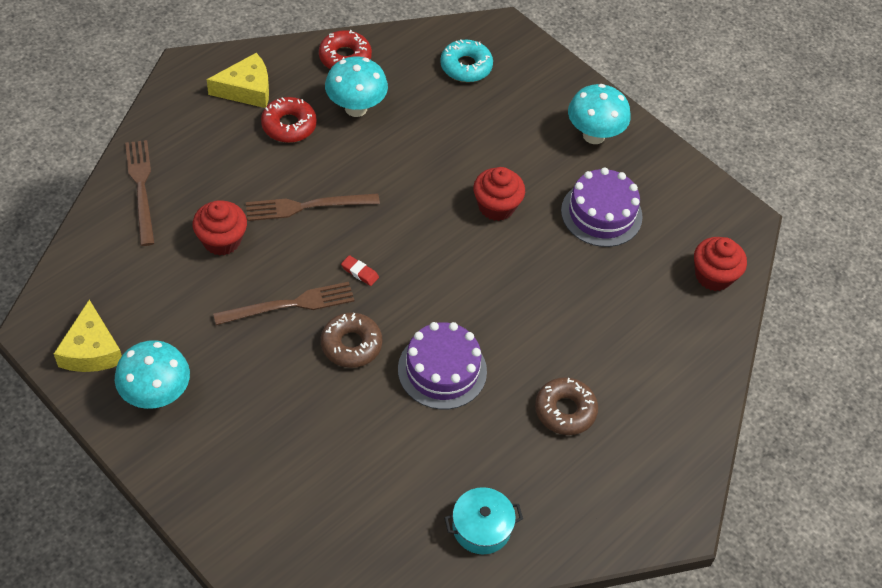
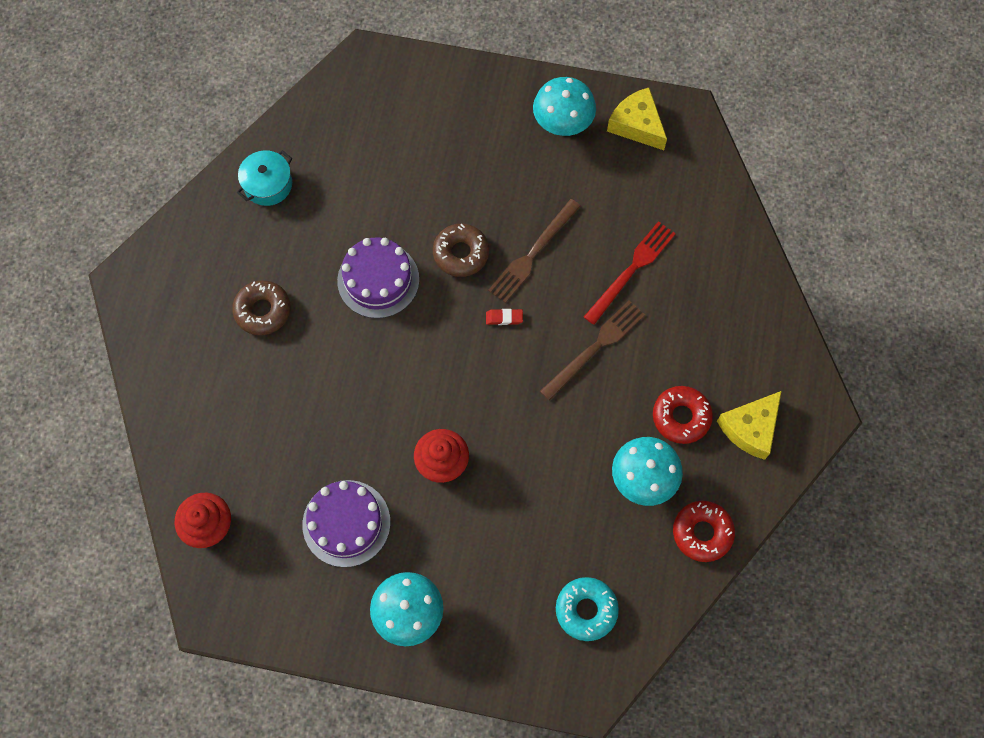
camera: 150 degrees right, 15 degrees up
(141, 188) = (735, 270): brown fork -> none
(222, 240) = (631, 270): red cupcake -> red fork

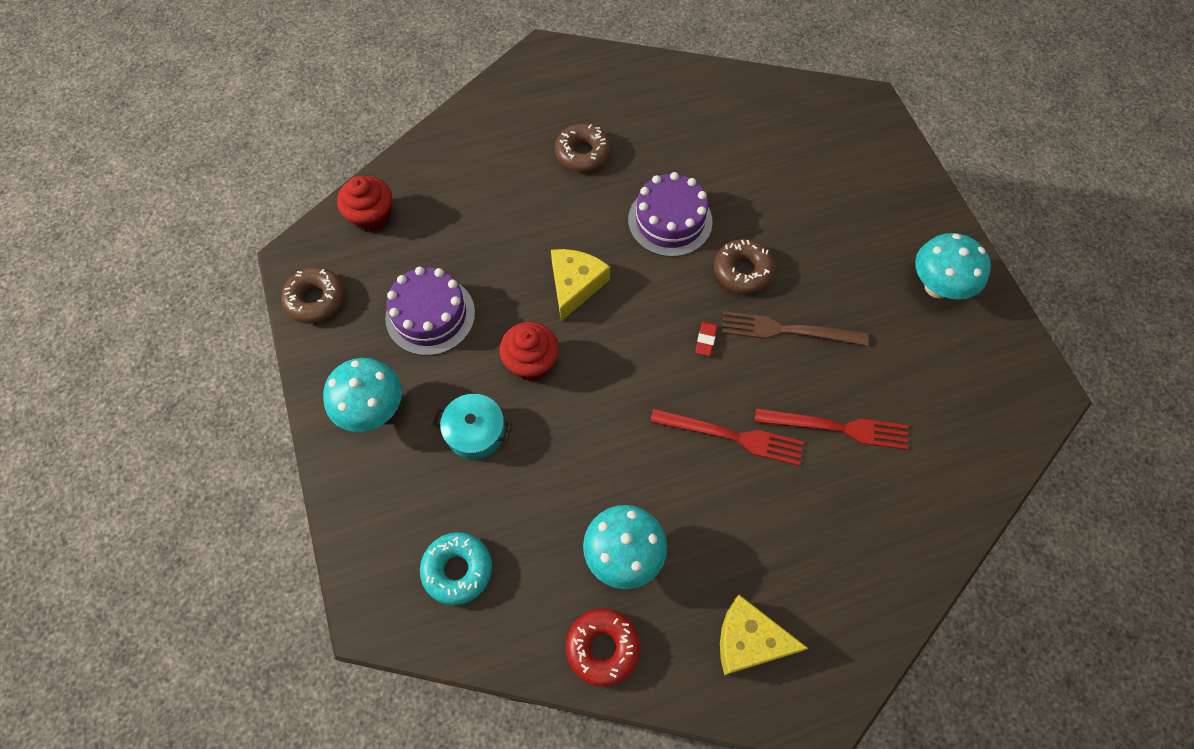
camera: 60 degrees right, 5 degrees down
(267, 615) = (316, 299): none -> brown donut
(268, 184) = (697, 98): turquoise pot -> turquoise pot (475, 432)
(504, 318) = (706, 340): red eraser -> red eraser turned 45 degrees clockwise
(595, 347) = (732, 436): brown fork -> red fork
(637, 125) = (993, 352): yellow cheese -> yellow cheese (575, 285)
(681, 417) = (714, 559): red donut -> none

